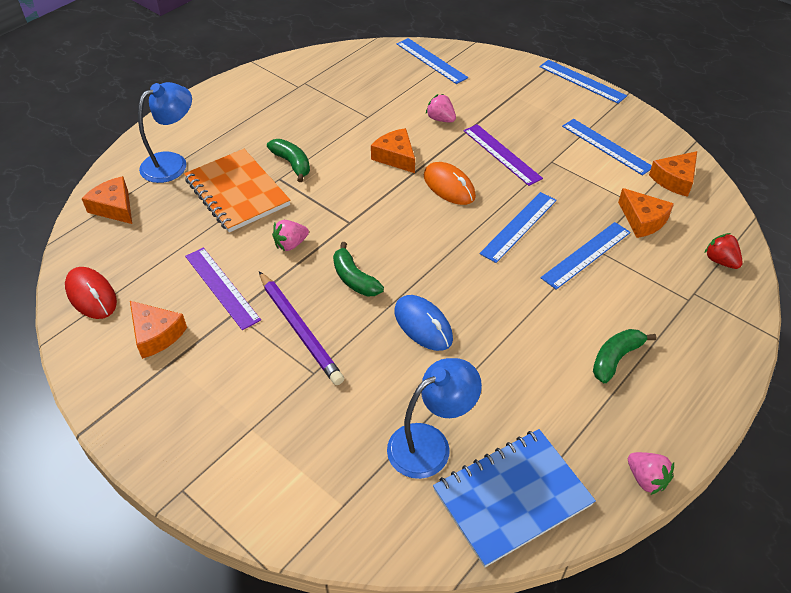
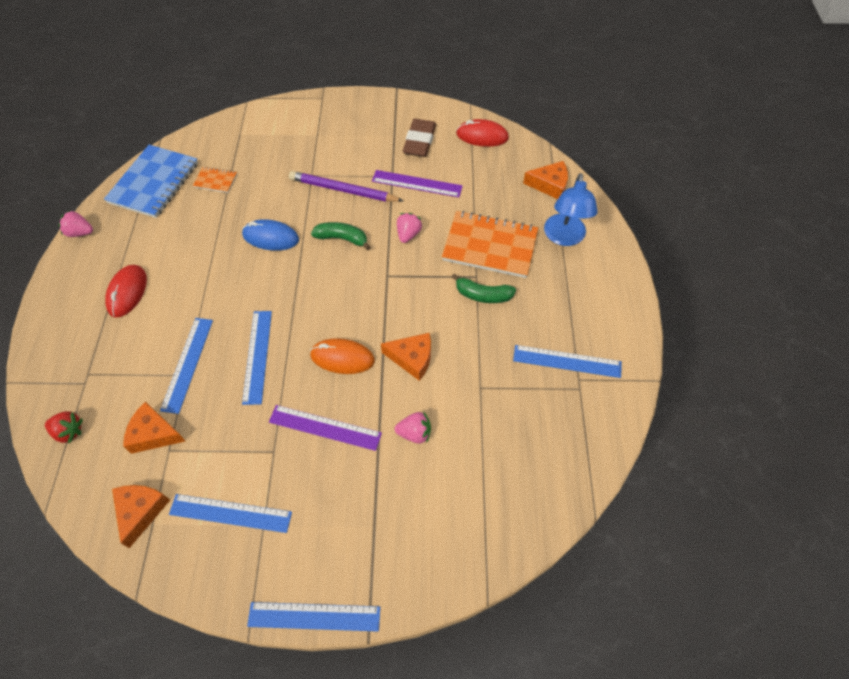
camera: 140 degrees right, 10 degrees up
(156, 334) = (419, 141): orange cheese -> brown eraser
(430, 444) = (215, 181): blue lamp -> orange notebook
(431, 61) = (502, 520): blue ruler -> blue ruler (567, 361)
(615, 358) = (127, 292): green banana -> red mouse

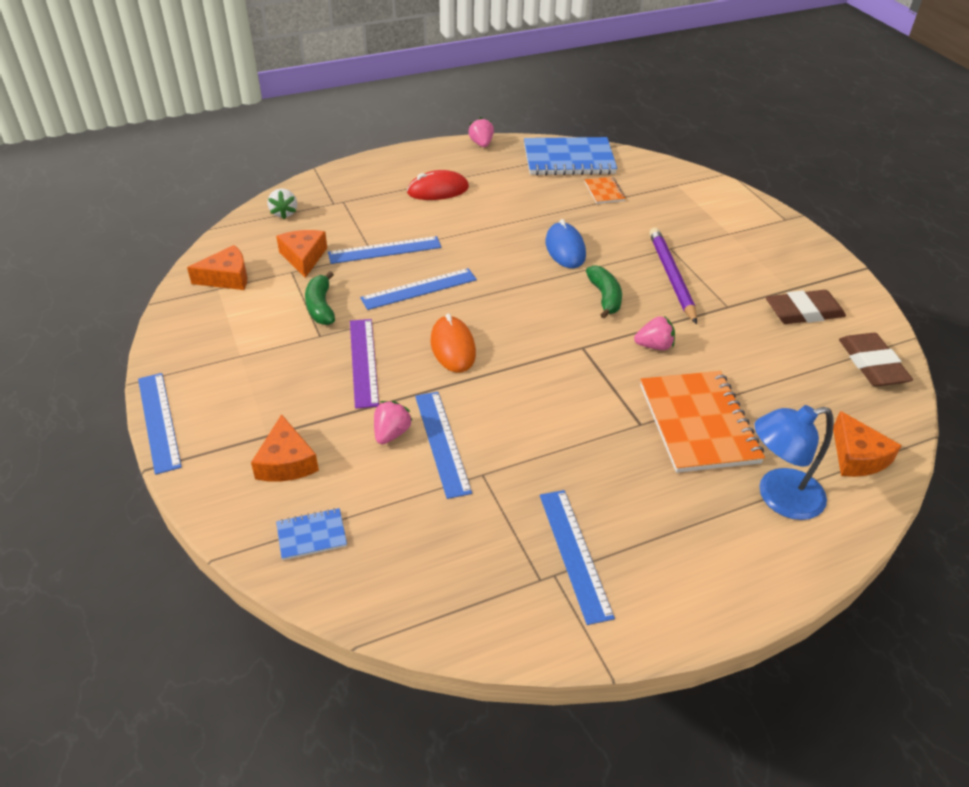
camera: 65 degrees right, 15 degrees down
(69, 431) = (284, 213): red strawberry -> white strawberry
(230, 513) = (245, 330): blue ruler -> blue ruler (442, 442)
(412, 358) = (486, 402): orange cheese -> orange cheese (286, 462)
(414, 433) = (391, 433): pink strawberry -> pink strawberry turned 135 degrees counterclockwise
(417, 184) = (735, 330): purple ruler -> none
(482, 136) = (872, 364): red mouse -> brown eraser
(483, 295) = (617, 438): green banana -> green banana (320, 307)
(492, 520) = (311, 535): none -> blue notebook

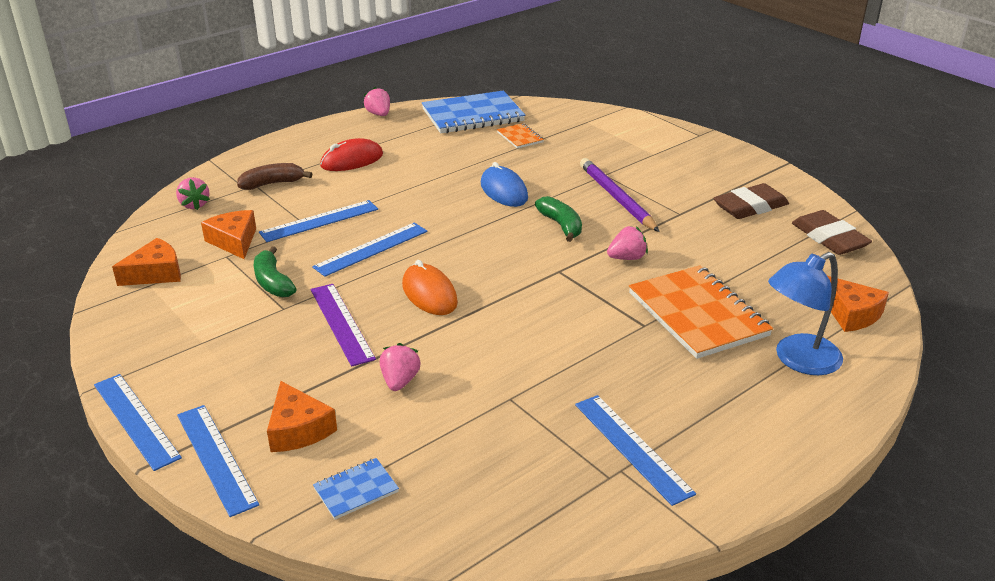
camera: 15 degrees left, 10 degrees down
(284, 213) = (194, 205): white strawberry -> pink strawberry
(358, 203) = (272, 184): none -> brown banana
(442, 442) = (456, 379): blue ruler -> blue ruler (216, 458)

